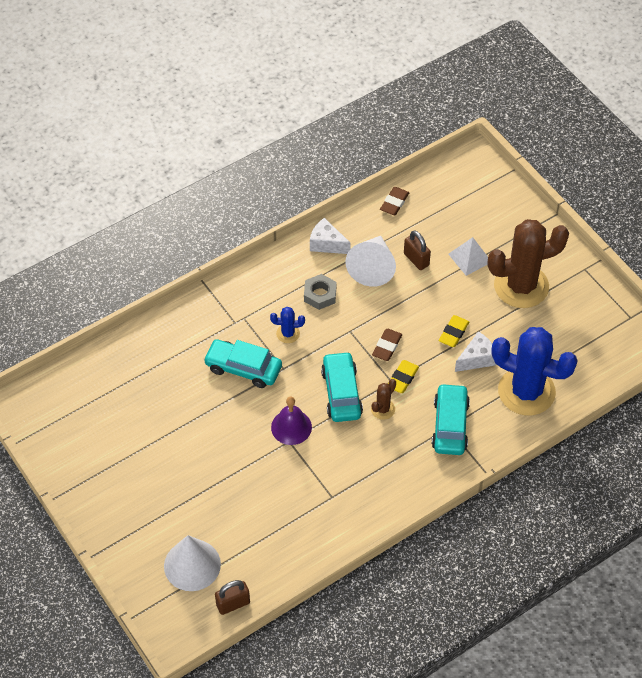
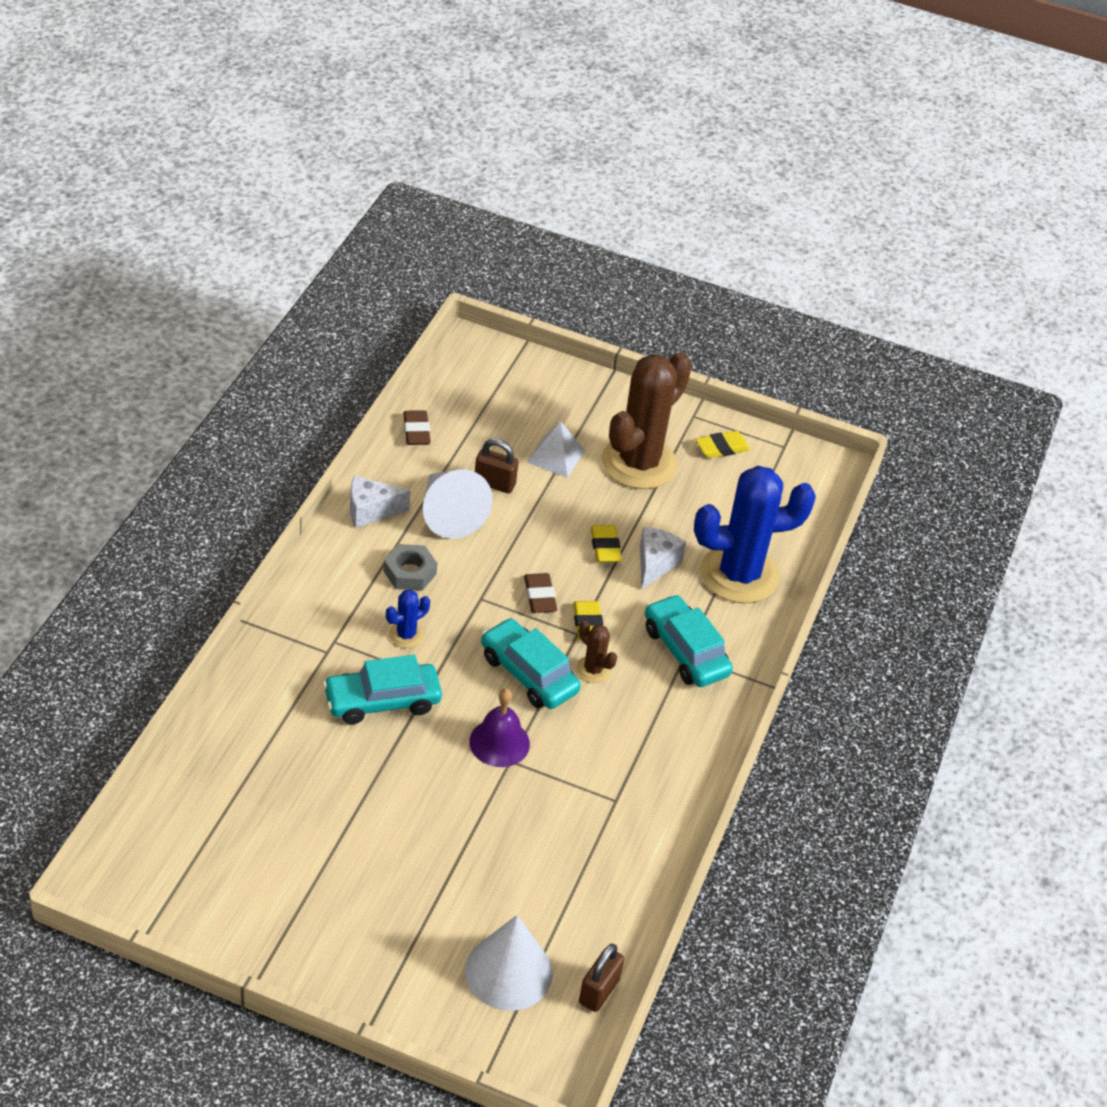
camera: 40 degrees left, 10 degrees down
(383, 409) = (593, 670): brown cactus -> brown cactus turned 45 degrees counterclockwise
(586, 300) = (722, 448): none -> yellow eraser

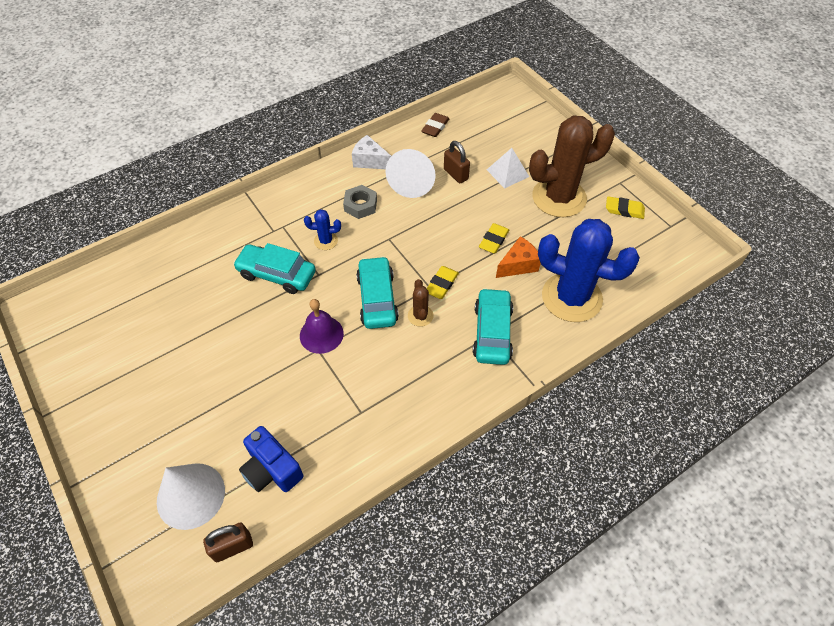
camera: 40 degrees right, 10 degrees up
(540, 596) = (426, 253): brown eraser -> none
(572, 902) = (272, 469): none -> blue camera
(655, 564) = (518, 265): white cheese -> orange cheese

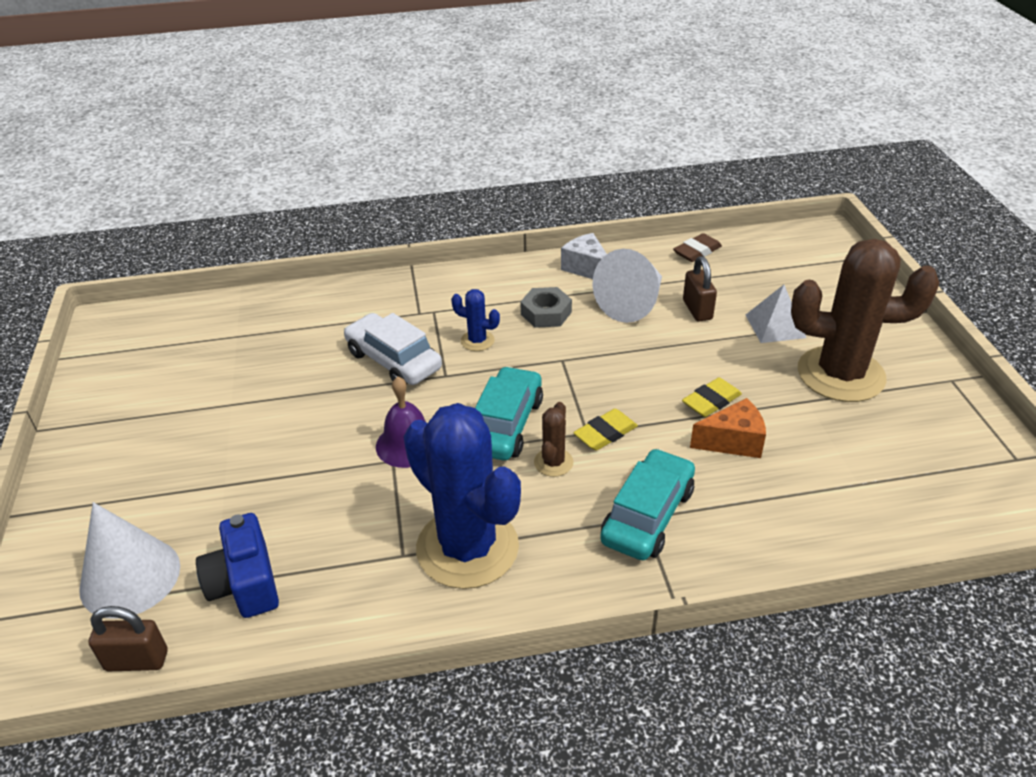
camera: 25 degrees right, 15 degrees down
(277, 274) = (394, 360): turquoise car -> white car
(571, 297) = (798, 508): blue cactus -> blue cactus (467, 548)
(624, 210) = (943, 416): yellow eraser -> none

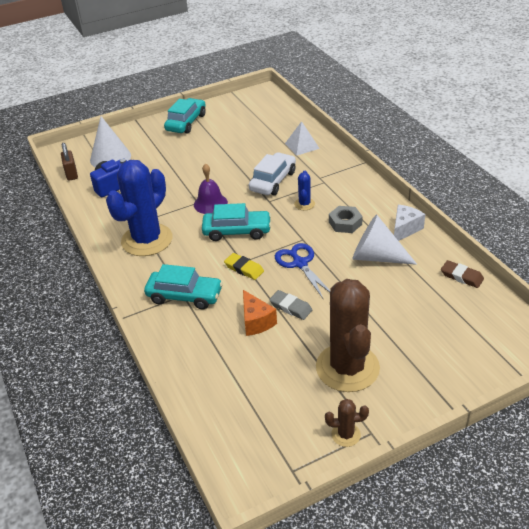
camera: 75 degrees right, 0 degrees up
(108, 436) = (186, 122): none -> turquoise car
(553, 462) = (214, 254): brown cactus -> brown cactus (346, 434)
(617, 373) = (300, 263): none -> blue scissors
(697, 310) = (386, 287): brown padlock -> none
(711, 401) = (290, 307): yellow eraser -> grey eraser
(775, 326) = (388, 328): white pyramid -> white pyramid (302, 146)

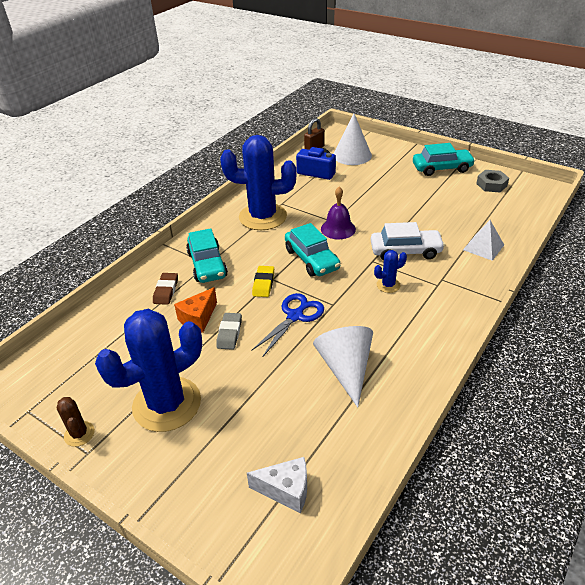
camera: 60 degrees right, 0 degrees up
(345, 223) = (382, 325): grey nut -> grey nut (491, 185)
(347, 368) = (167, 404): brown cactus -> blue cactus
(405, 229) = (411, 376): white cheese -> white cheese (286, 490)
(461, 276) = (365, 457): brown eraser -> brown eraser (166, 291)

